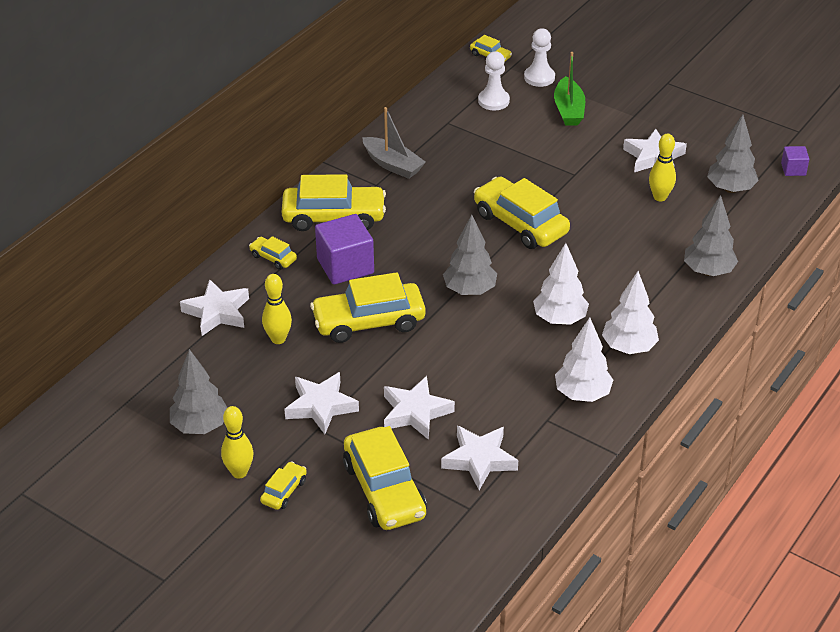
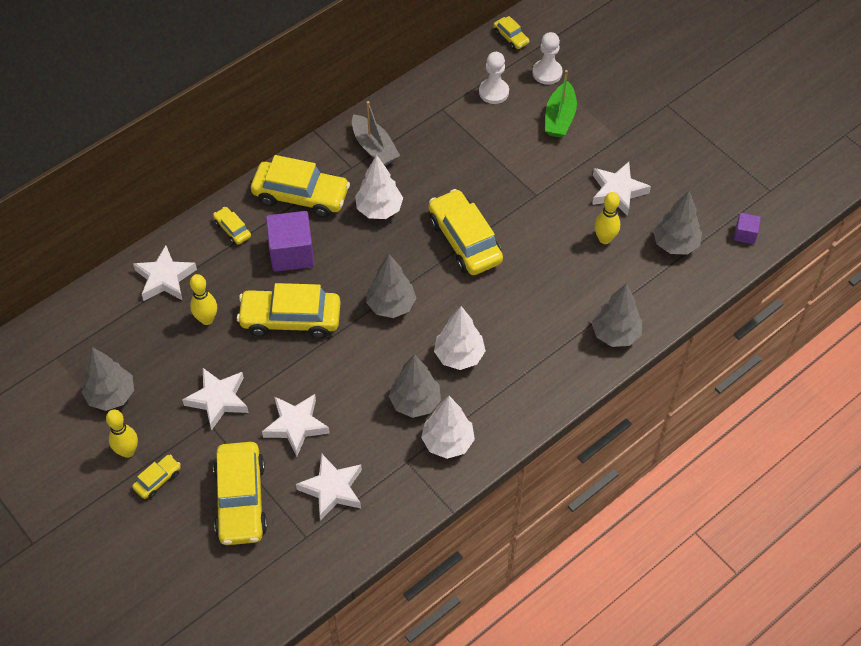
camera: 15 degrees right, 15 degrees up
(532, 367) = (415, 402): none -> grey tree
(628, 347) = (508, 401): white tree -> white tree (379, 209)

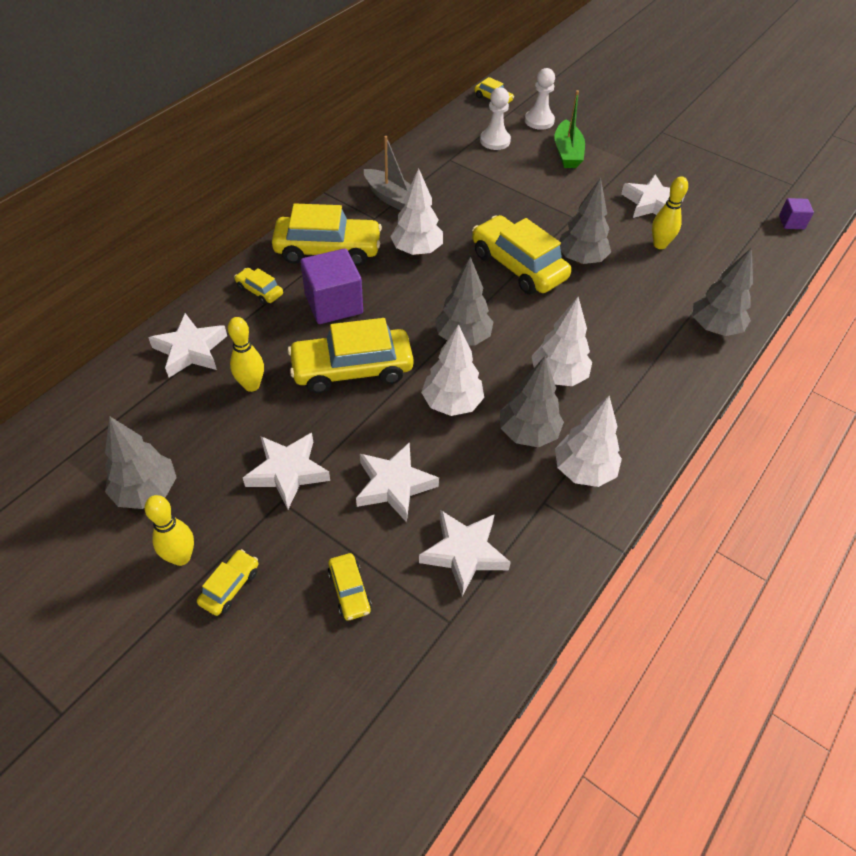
camera: 15 degrees left, 5 degrees down
(241, 500) = (349, 591): yellow car -> yellow car, size x0.47
(362, 365) = (452, 404): none -> white tree
(675, 244) = (730, 239): grey tree -> grey tree (581, 259)

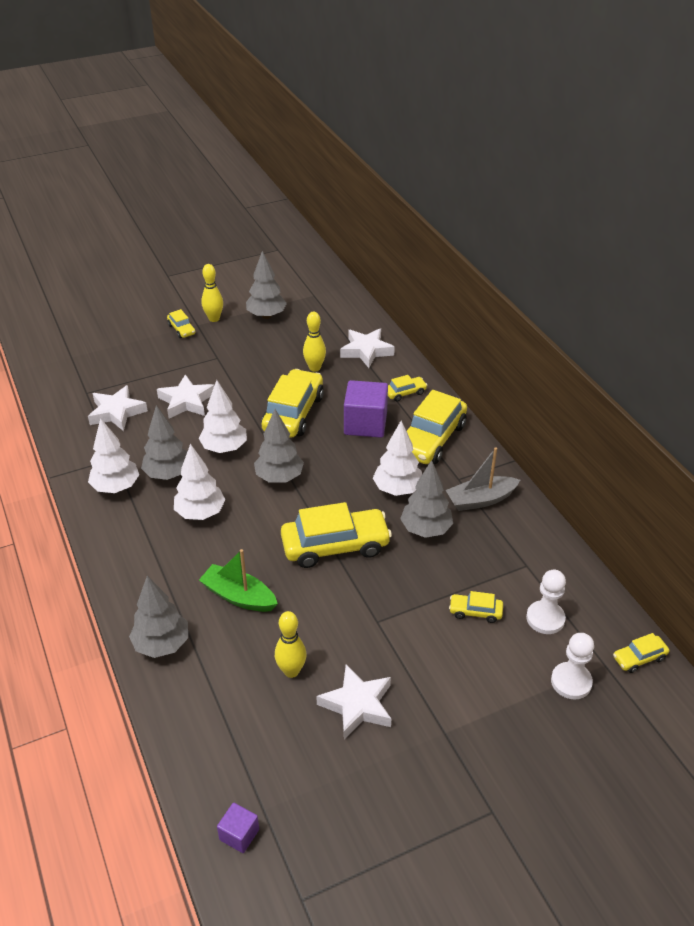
camera: 120 degrees right, 10 degrees down
(288, 472) = (234, 365): white star -> none
(349, 591) = (139, 365): yellow car -> yellow car (475, 612)
(567, 153) = (491, 676): green boat -> green boat (239, 596)
(581, 259) = (314, 594): grey tree -> grey tree (426, 530)

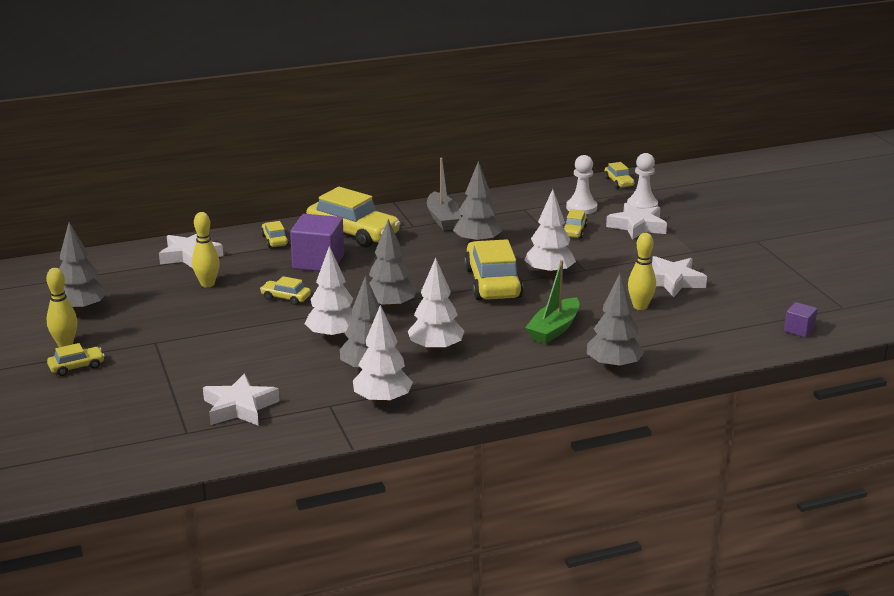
camera: 85 degrees left, 15 degrees down
(186, 401) = (237, 361): white star -> white star (637, 226)
(293, 413) = (286, 298): yellow car -> yellow car, size x0.47
(397, 489) = (421, 252): white tree -> white tree (549, 274)

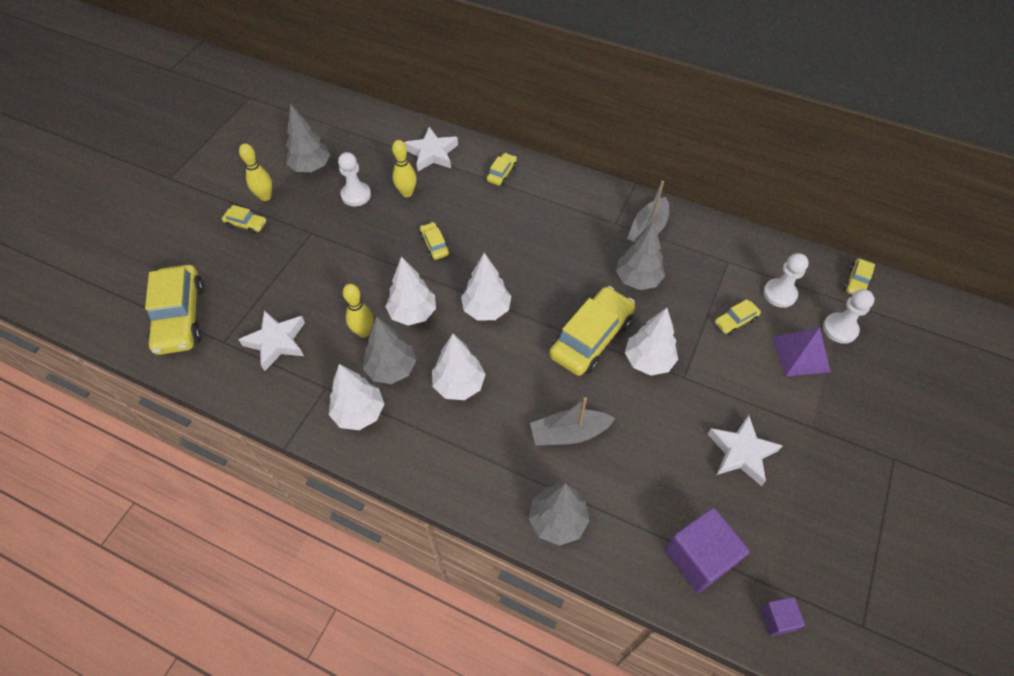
camera: 45 degrees right, 30 degrees up
(159, 305) = (356, 195): none -> white pawn
(318, 262) = (501, 219): purple cube -> purple cube (699, 557)
(353, 233) = (563, 202): yellow car -> yellow car (180, 317)
(390, 307) = (486, 309): grey tree -> white tree
(554, 329) = (569, 433): green boat -> grey boat
(637, 226) = (800, 354): white star -> purple pyramid
(640, 307) = (672, 463): yellow bowling pin -> yellow bowling pin (364, 332)

